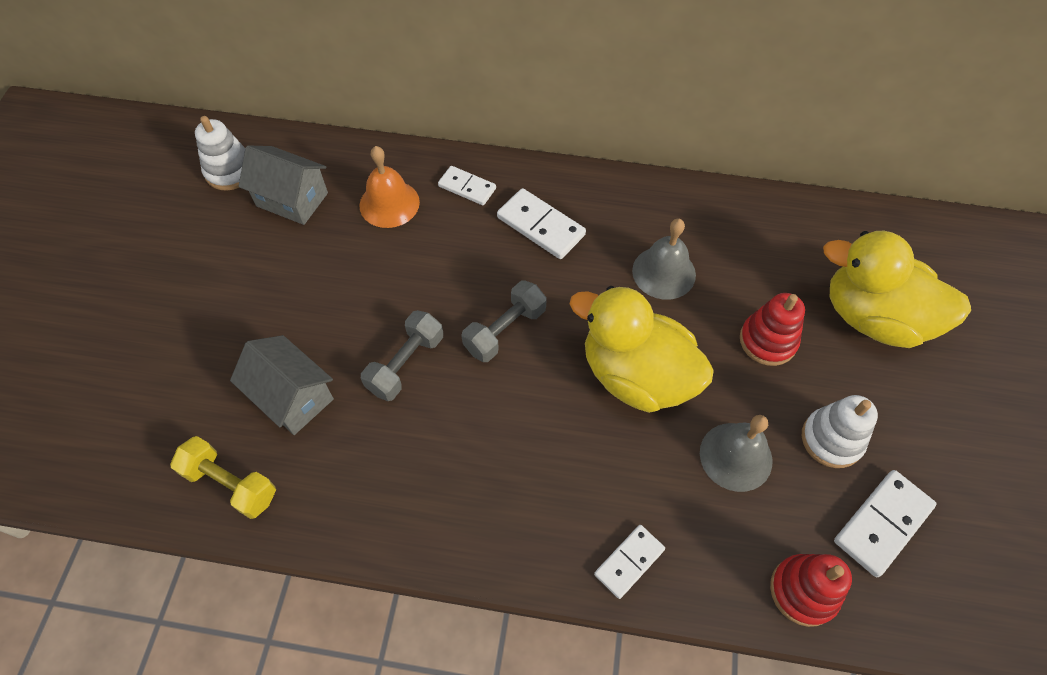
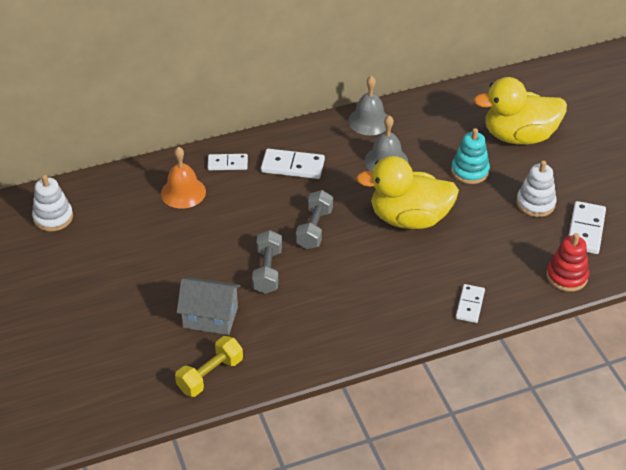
camera: 30 degrees left, 15 degrees down
(230, 484) = (210, 375): yellow dumbbell -> yellow dumbbell turned 45 degrees counterclockwise
(292, 199) = (113, 216): grey house -> none
(735, 456) = (491, 233): grey bell -> grey bell (369, 121)
(767, 341) = (469, 171): red stacking toy -> turquoise stacking toy

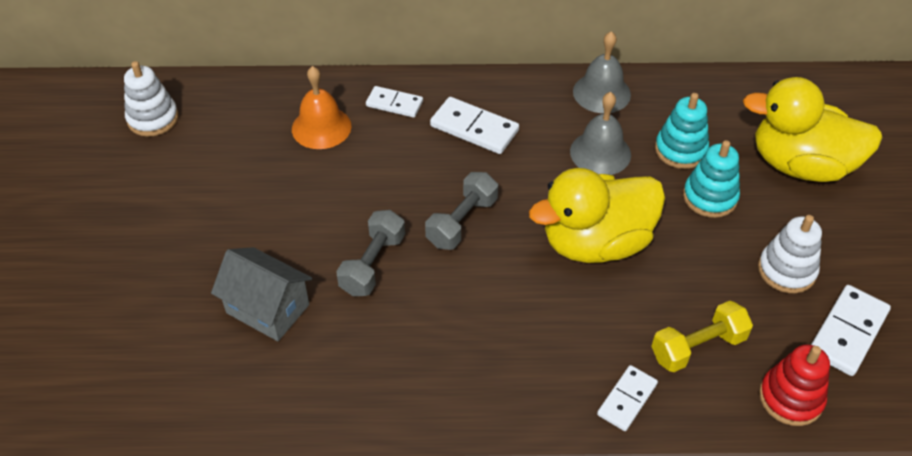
camera: 20 degrees right, 5 degrees up
(210, 375) = (225, 393): yellow dumbbell -> yellow dumbbell (698, 347)
(409, 218) = (596, 243): yellow duck -> yellow duck turned 45 degrees counterclockwise
(438, 146) = (680, 150): none -> turquoise stacking toy

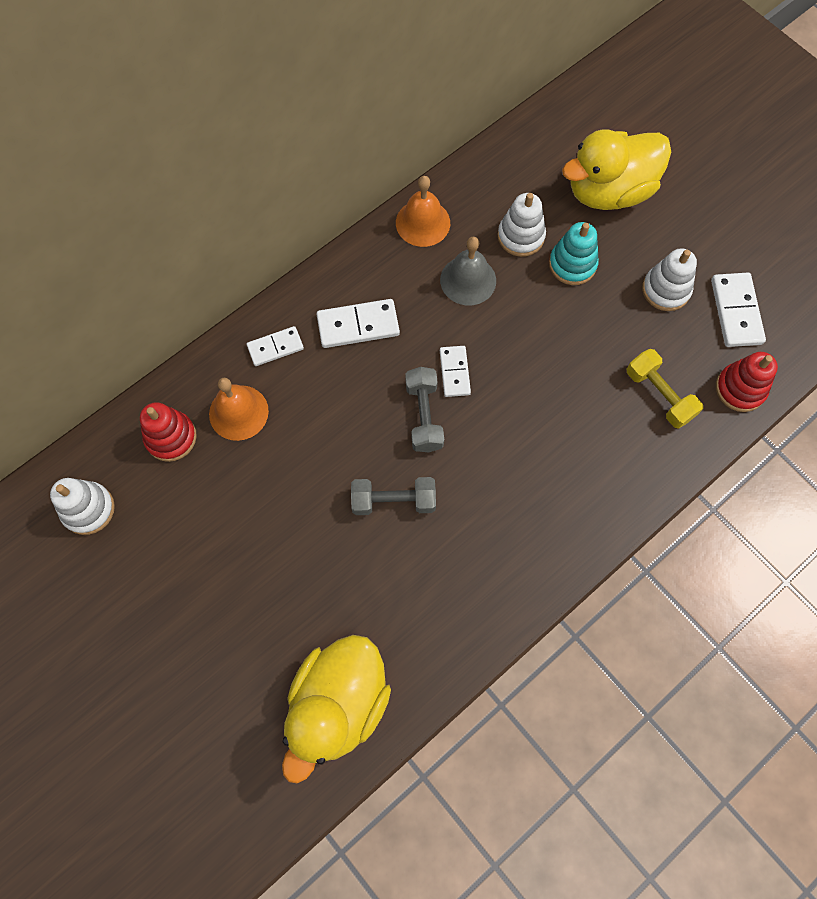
camera: 40 degrees left, 20 degrees up
(257, 112) = (171, 437): none -> red stacking toy
(268, 309) = (354, 597): grey house -> none
(372, 264) = (393, 501): grey dumbbell -> grey dumbbell turned 75 degrees counterclockwise
(596, 243) = (530, 362): yellow duck -> yellow duck (338, 704)
(601, 93) = (423, 223): grey bell -> orange bell
(627, 399) = (648, 470): white domino -> white domino (454, 372)
(680, 150) = (521, 236): turquoise stacking toy -> white stacking toy
(698, 347) = (659, 395): yellow dumbbell -> yellow dumbbell turned 60 degrees counterclockwise

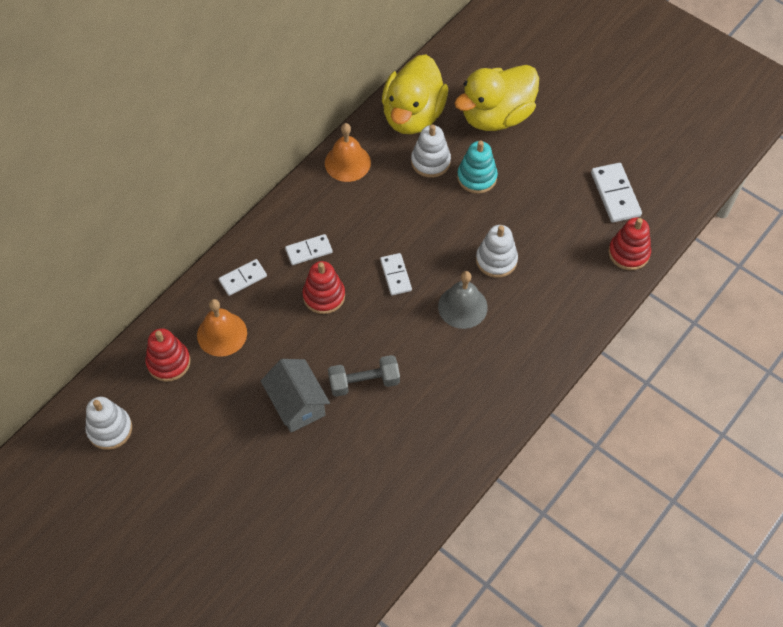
camera: 10 degrees left, 10 degrees down
(310, 515) = (297, 404): none -> grey house
(338, 704) = (348, 544): yellow duck -> yellow duck (413, 115)
(358, 325) = (309, 251): white domino -> white domino, size x0.66
(365, 384) = (324, 296): none -> red stacking toy
(424, 416) = (376, 313): grey dumbbell -> none
(468, 280) = (393, 202): grey bell -> grey bell (462, 306)
(659, 395) = (565, 267): yellow dumbbell -> none
(666, 290) = (556, 186): white stacking toy -> white stacking toy (496, 260)

